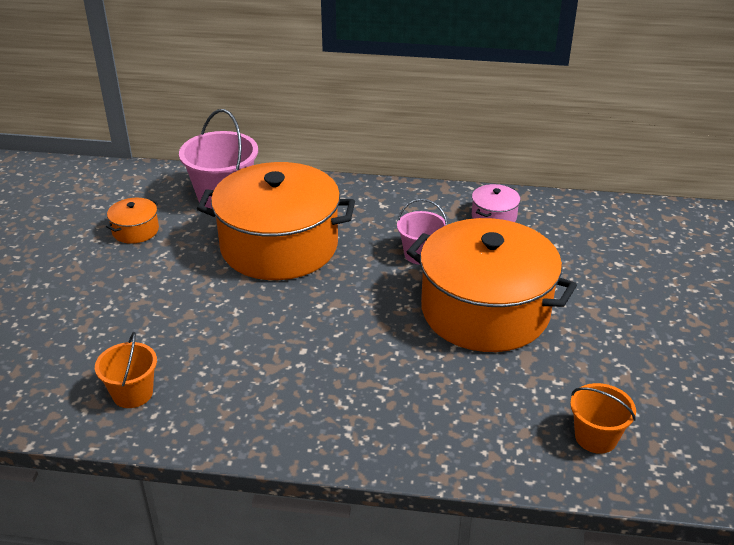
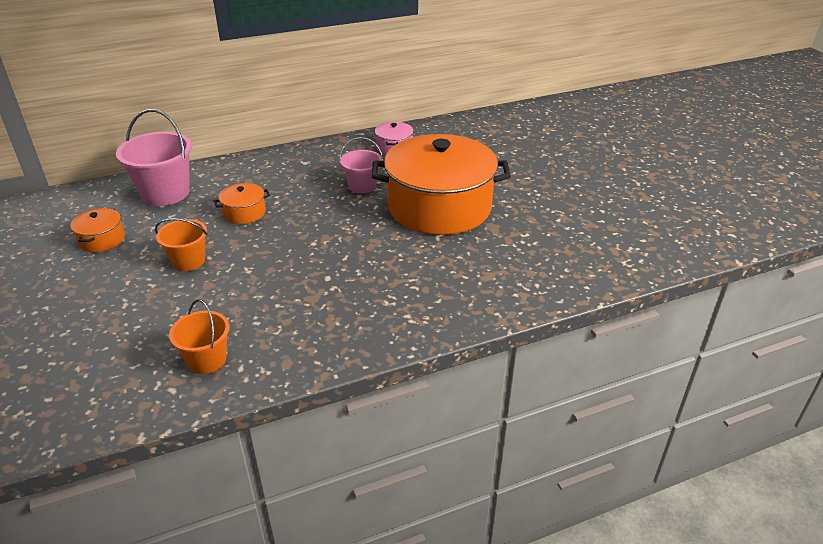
camera: 30 degrees left, 0 degrees up
(279, 246) = (244, 213): orange pot -> orange pot, size x0.40
(596, 437) = (576, 258): orange bucket -> orange bucket (188, 261)

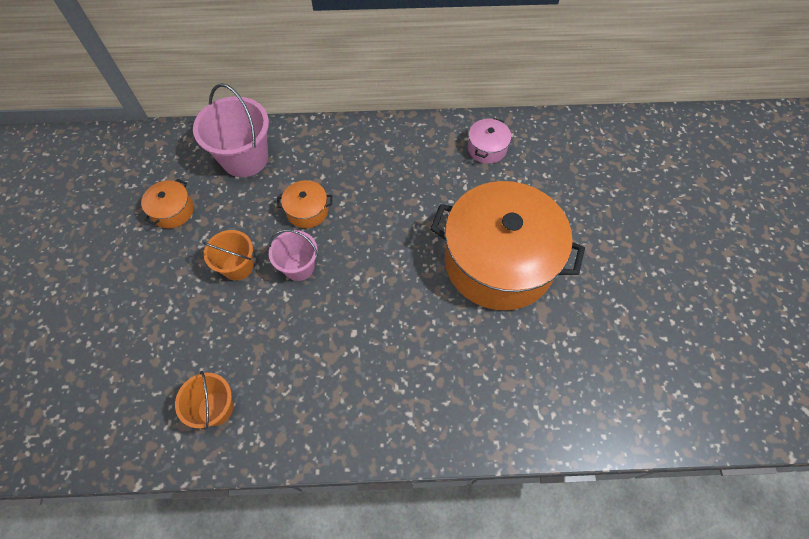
camera: 20 degrees right, 25 degrees up
(362, 186) = (433, 203): pink bucket -> pink bucket (299, 267)

